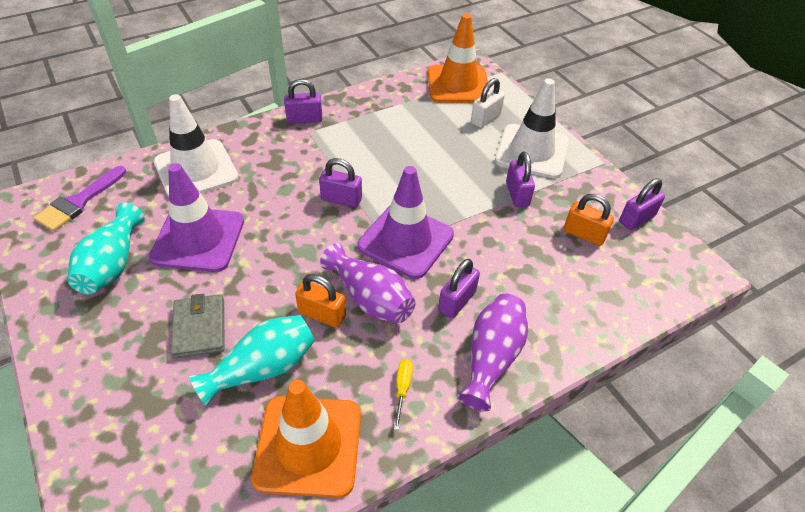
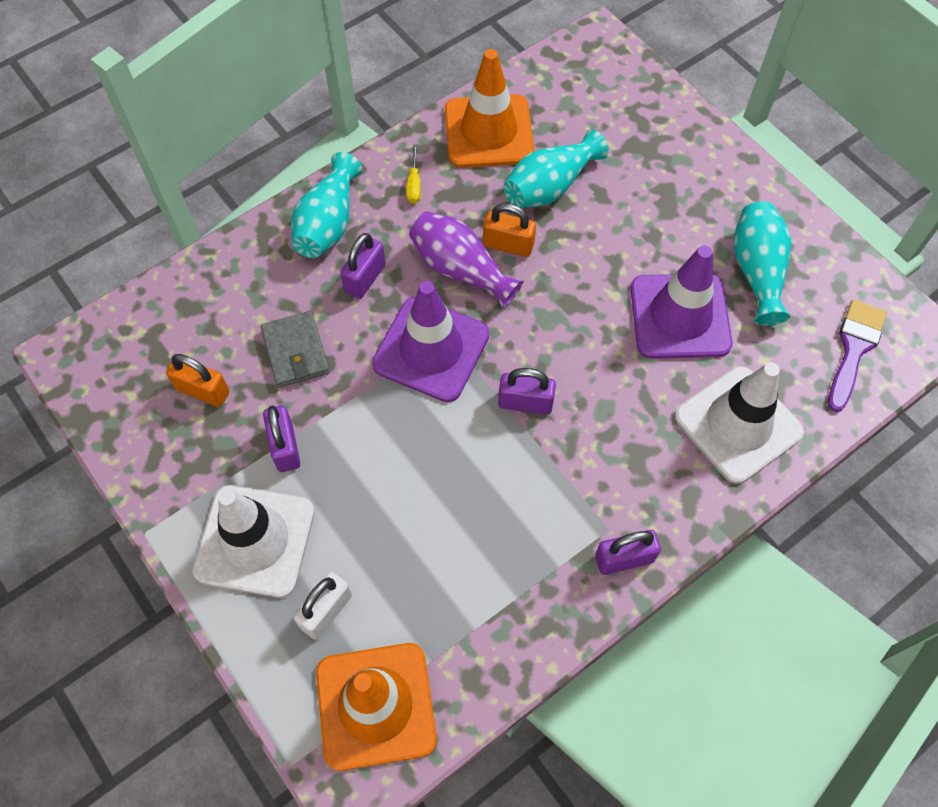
camera: 175 degrees right, 15 degrees up
(199, 328) = (627, 215): grey wallet -> grey wallet (295, 352)
(491, 358) = (328, 223): purple vase -> turquoise vase
(636, 219) = (125, 427): purple padlock -> none

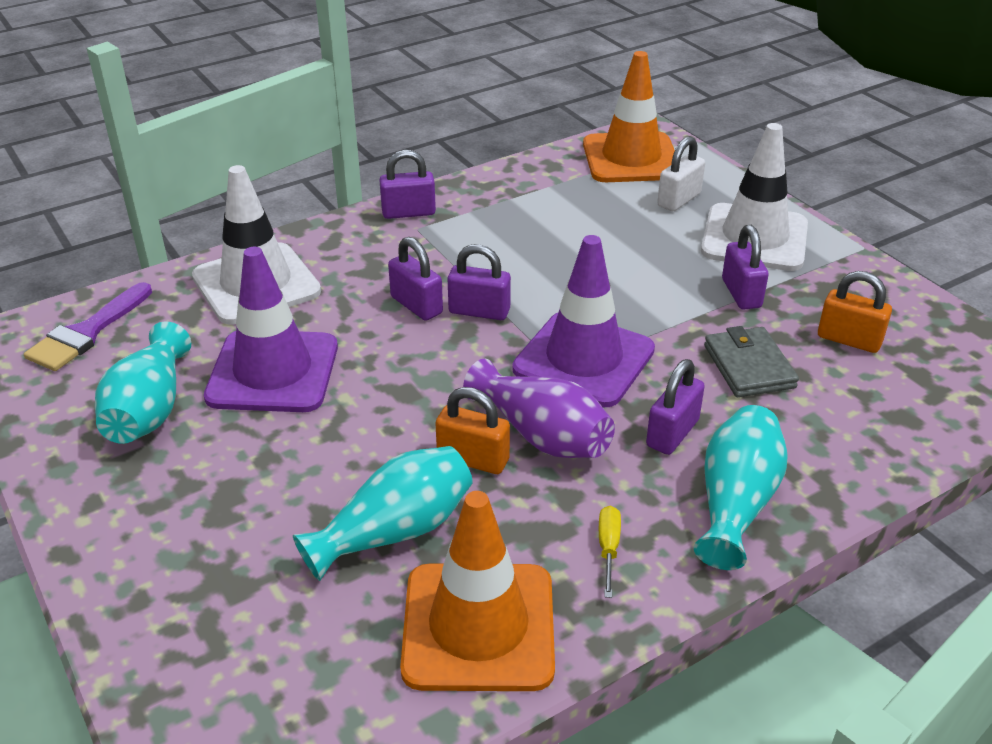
camera: 175 degrees left, 25 degrees down
(583, 406) = (416, 305): none -> purple padlock

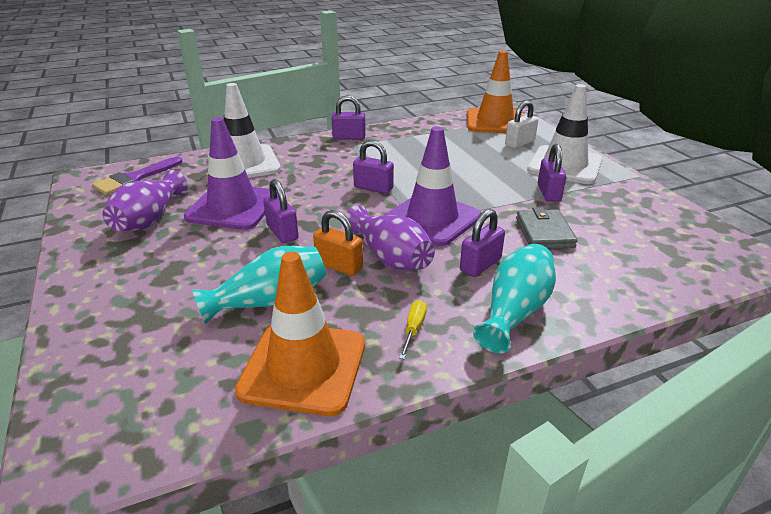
camera: 10 degrees right, 5 degrees down
(149, 409) = (149, 219): turquoise vase -> purple vase
(416, 305) = (335, 182): purple padlock -> purple padlock (282, 232)
(849, 340) = (619, 224): orange padlock -> none

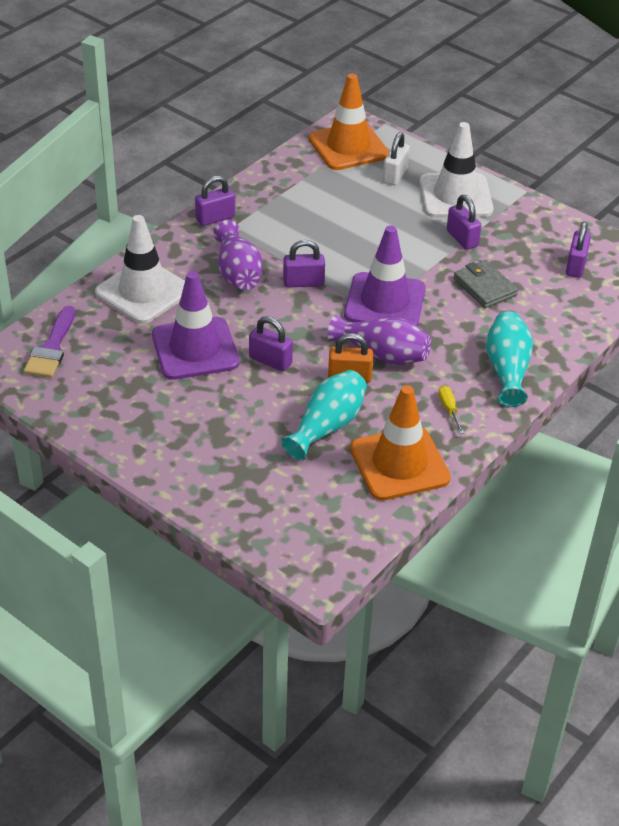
camera: 30 degrees left, 10 degrees up
(149, 219) = (132, 389): purple vase -> purple vase (237, 273)
(480, 265) = (456, 337): purple padlock -> purple padlock (575, 266)

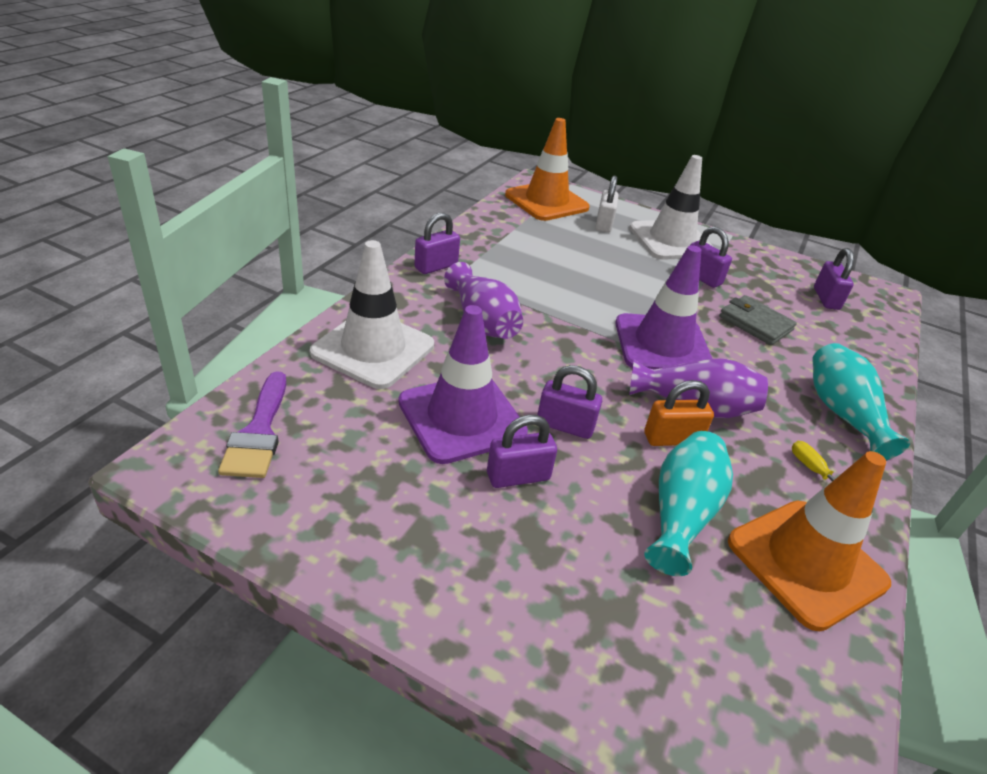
camera: 15 degrees left, 5 degrees down
(303, 282) = (562, 328): purple padlock -> purple padlock (518, 476)

